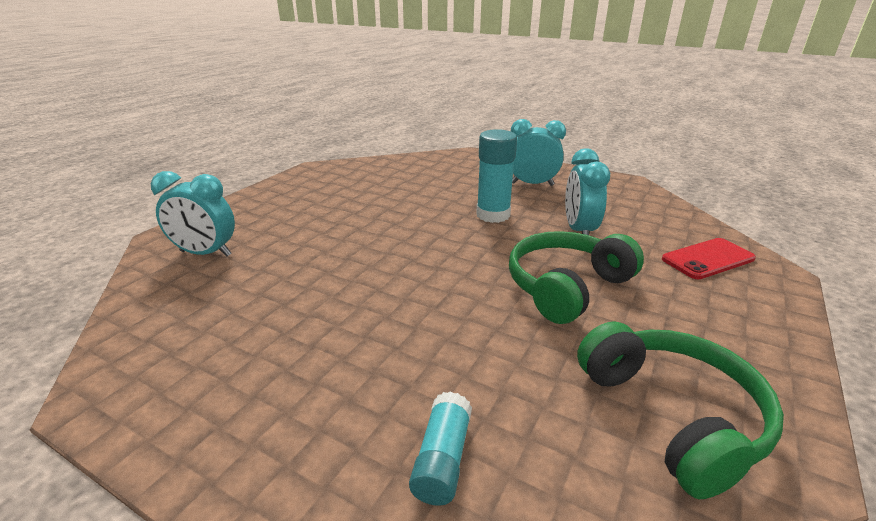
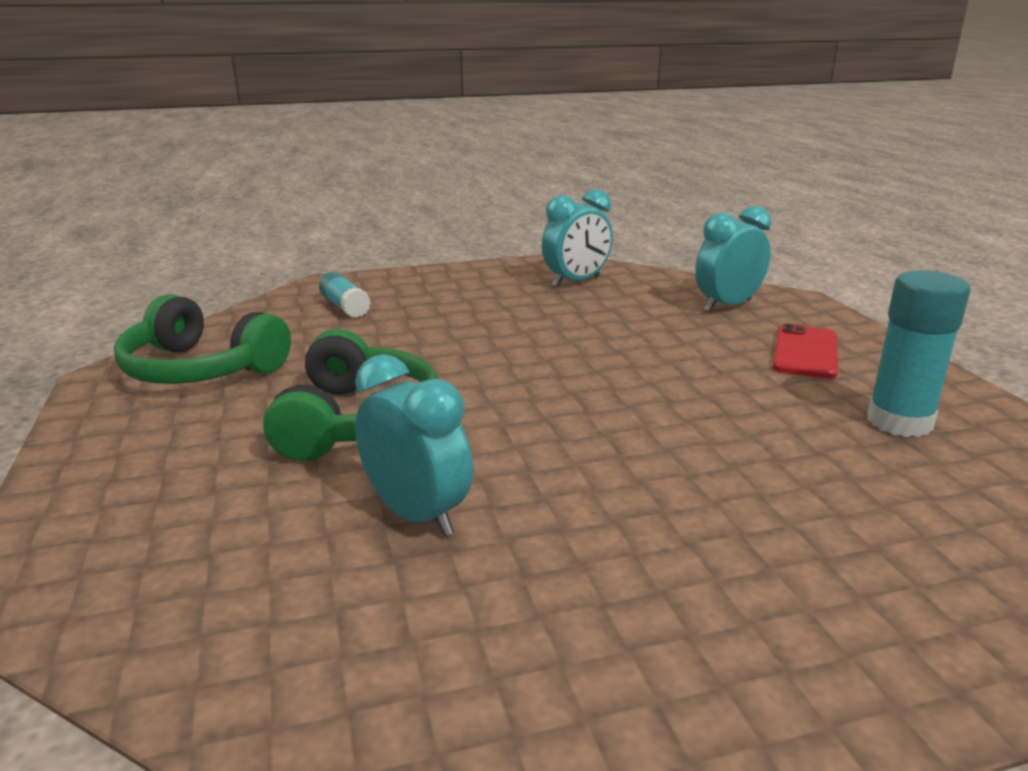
camera: 135 degrees right, 5 degrees down
(493, 215) = (584, 476): turquoise glue stick -> turquoise glue stick (899, 422)
(532, 184) = (655, 609): turquoise clock -> turquoise clock (576, 282)
(707, 259) = (158, 560): red phone -> red phone (805, 352)

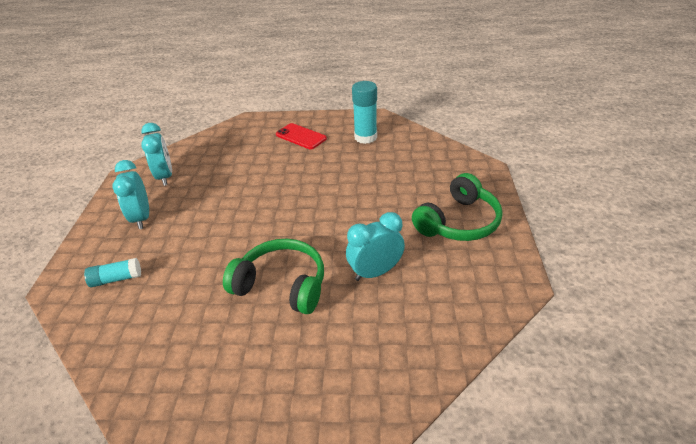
camera: 70 degrees left, 15 degrees up
(201, 369) = (167, 357): green headphones -> green headphones (458, 222)
(727, 306) = (239, 140): turquoise clock -> turquoise clock (141, 218)

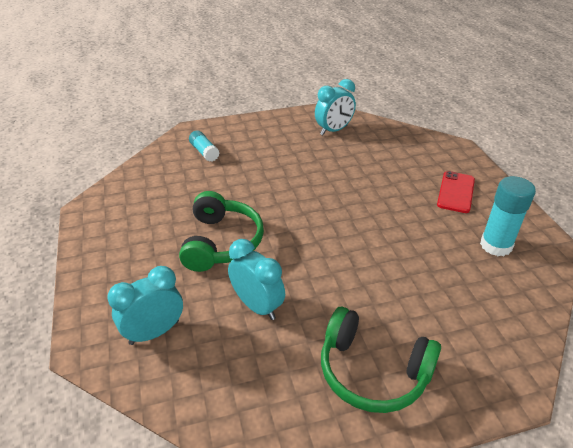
camera: 70 degrees right, 0 degrees up
(141, 218) = (275, 138): turquoise clock -> turquoise clock (154, 332)

